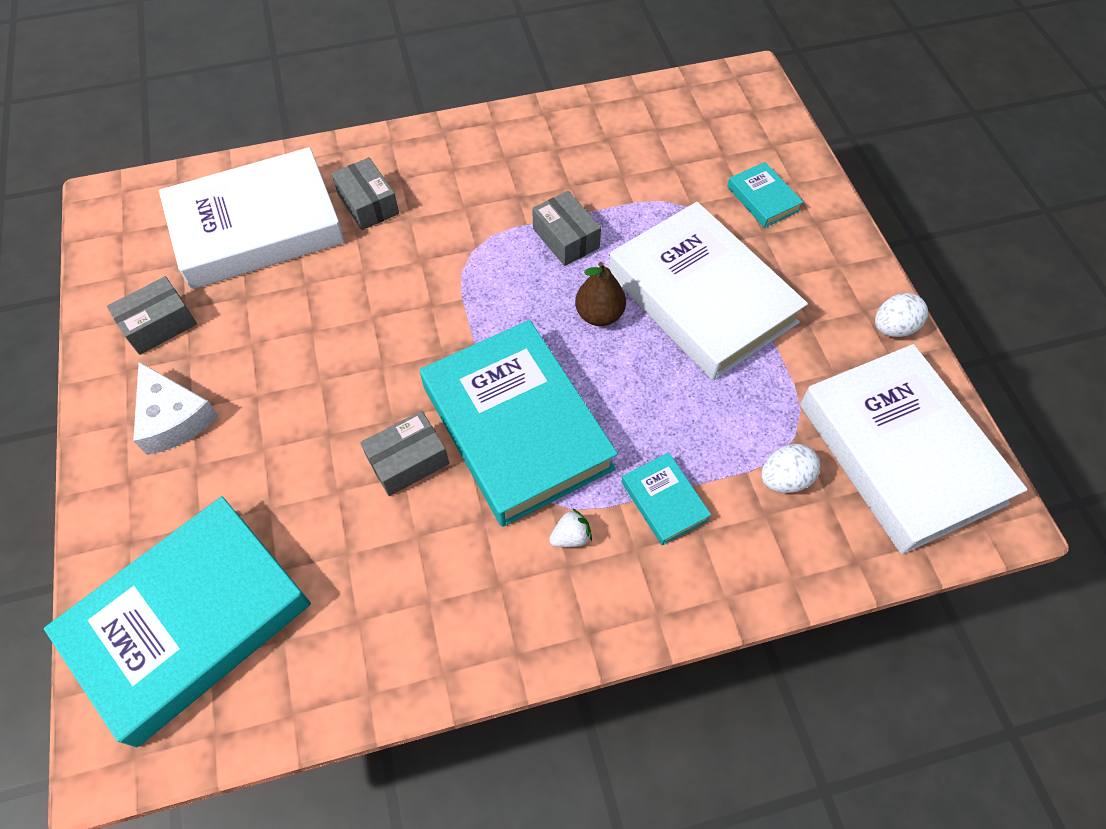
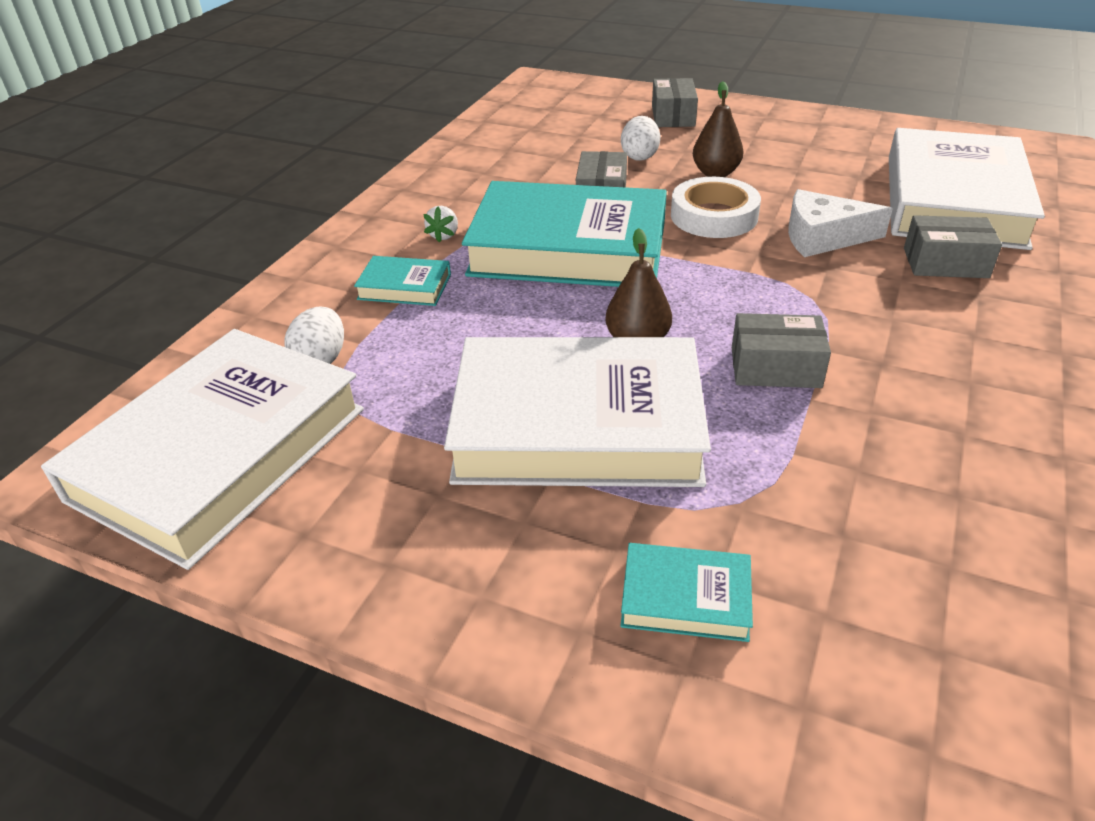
camera: 130 degrees right, 20 degrees down
(159, 324) = (858, 141): grey box -> grey box (673, 116)
(174, 417) = (752, 130): white cheese -> white cheese (823, 237)
(189, 621) = (583, 108): turquoise book -> none
(301, 398) = (715, 173): none -> brown pear
(389, 359) = (714, 216): none -> white tape
(893, 328) = (332, 572): white egg -> white egg (639, 156)
(900, 453) = (220, 453): white book -> white book turned 75 degrees counterclockwise

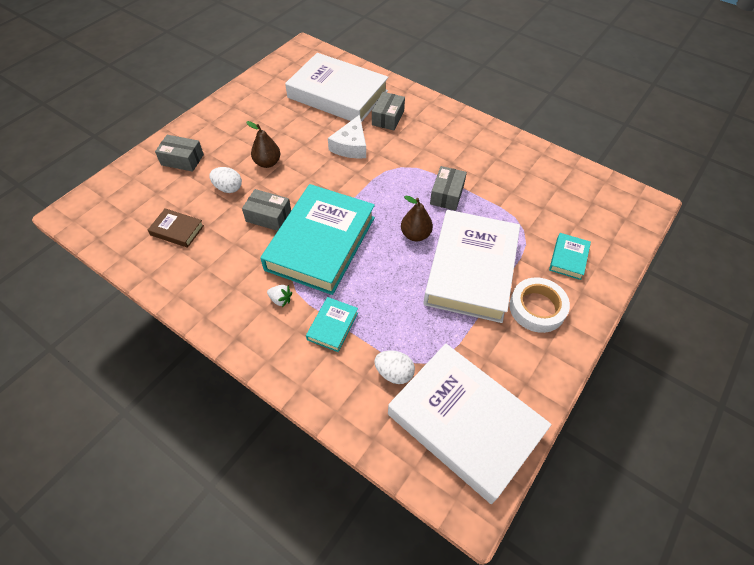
camera: 80 degrees left, 15 degrees up
(540, 141) = (177, 230): none -> brown book
(714, 216) = (314, 177): white tape -> white tape (537, 308)

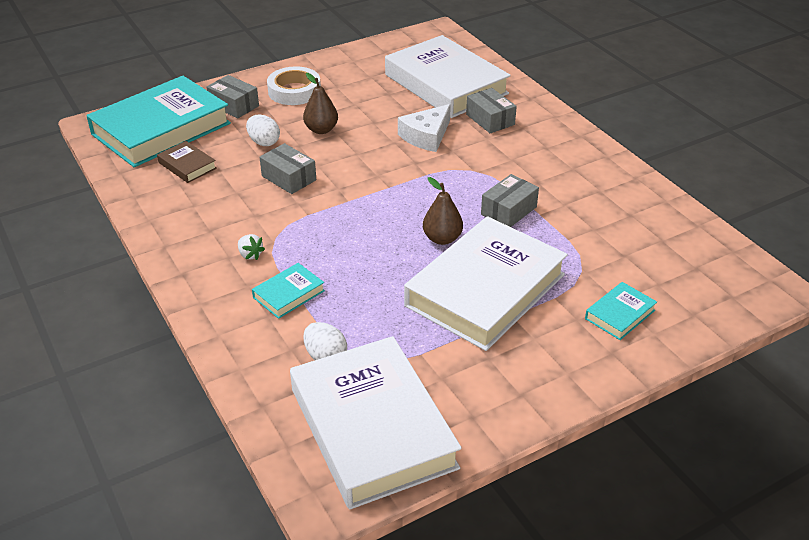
camera: 25 degrees right, 15 degrees down
(321, 243) = (328, 217): turquoise book -> turquoise book (161, 129)
(388, 118) = (490, 119): grey box -> grey box turned 75 degrees counterclockwise
(537, 308) = (541, 350): white tape -> white tape (294, 91)

